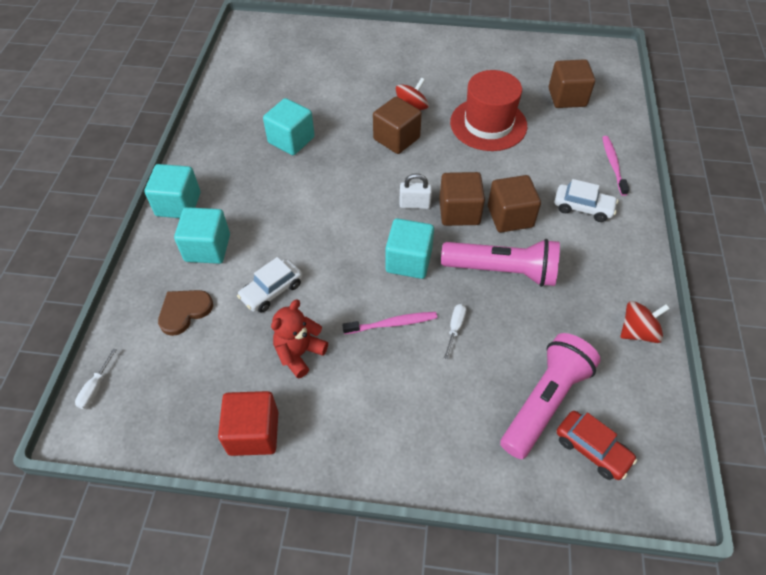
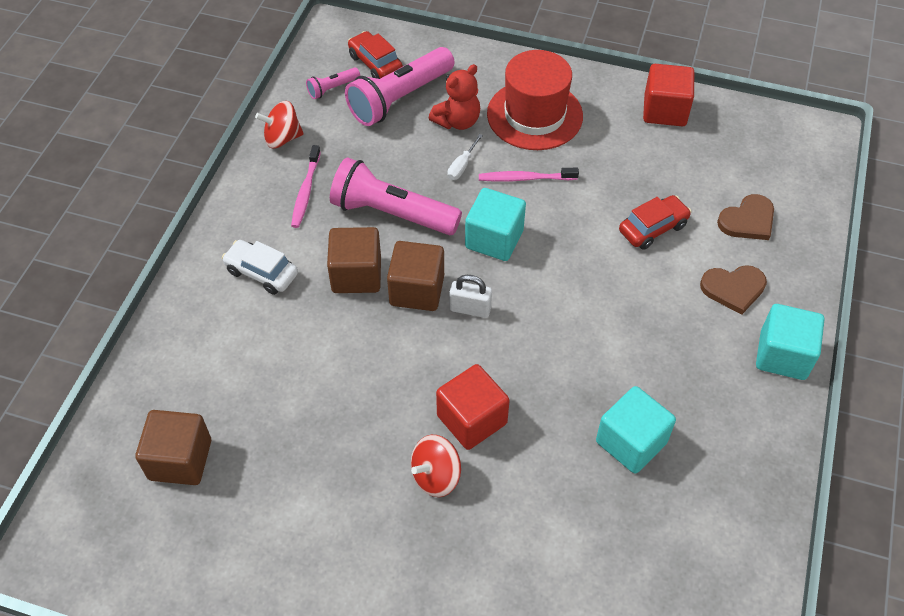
camera: 170 degrees left, 0 degrees up
(95, 388) = (821, 163): white screwdriver -> none
(207, 248) = (733, 289): turquoise cube -> brown heart
(272, 291) = (653, 228): white car -> red car
(299, 353) = (623, 165): red teddy bear -> red teddy bear (457, 121)
(396, 138) = (472, 419): brown cube -> red cube
(488, 124) = (326, 425): red hat -> red hat (534, 115)
(613, 165) = (186, 327): pink toothbrush -> pink toothbrush (306, 191)
(621, 403) = (332, 88): none -> pink flashlight

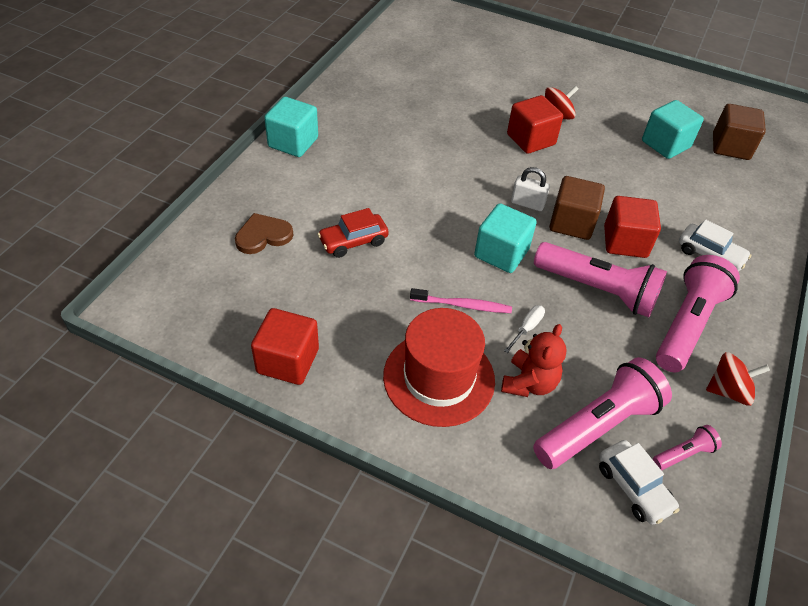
camera: 175 degrees left, 5 degrees down
(306, 191) = (687, 324): pink toothbrush -> pink flashlight
(356, 275) = (625, 242): brown cube -> red cube
(375, 63) = (633, 487): red car -> white car
(457, 121) = (529, 383): red teddy bear -> red teddy bear turned 150 degrees clockwise
(631, 442) = (423, 114): turquoise cube -> turquoise cube (665, 144)
(733, 289) = (306, 187): brown heart -> none

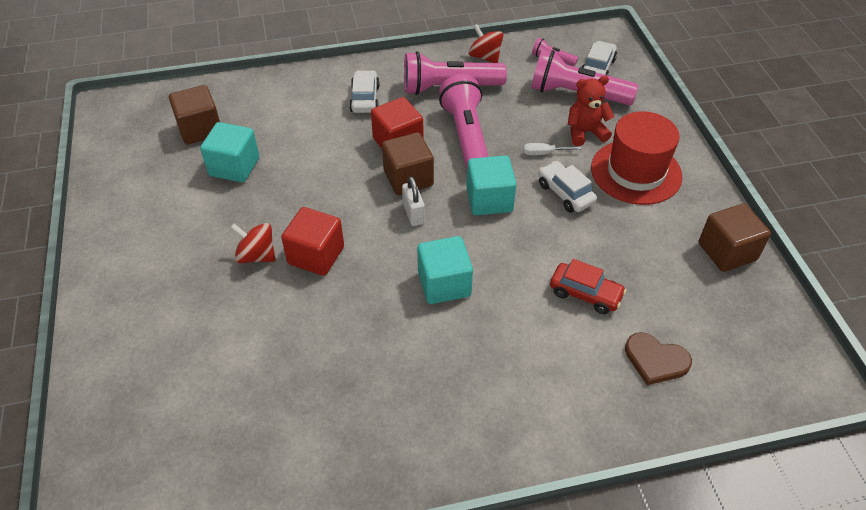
camera: 125 degrees left, 0 degrees up
(288, 361) = (727, 252): red cube -> brown cube
(293, 142) = (520, 443): turquoise cube -> turquoise cube (444, 284)
(462, 305) = (565, 193): pink toothbrush -> white car

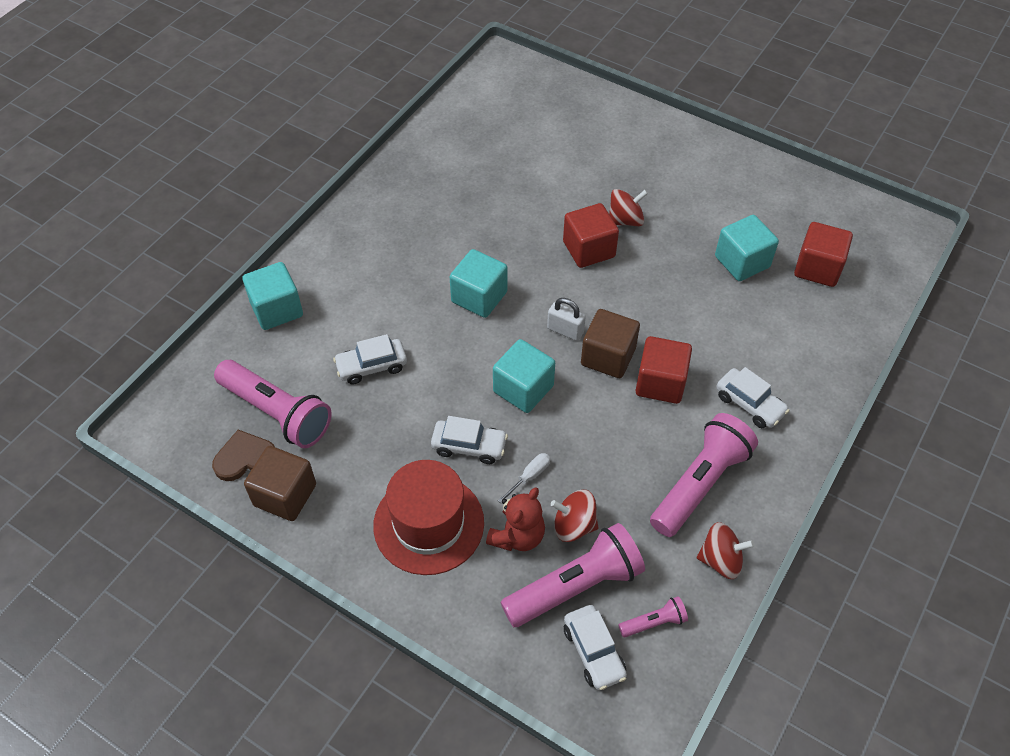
camera: 135 degrees right, 5 degrees up
(200, 129) = (817, 268): brown cube -> red cube
(466, 136) = (615, 437): pink flashlight -> pink flashlight (277, 412)
(546, 116) = (574, 525): none -> red spinning top
(585, 294) = (371, 366): red car -> white car
(628, 408) = (277, 309): none -> turquoise cube
(655, 360) = (281, 354): brown heart -> brown heart (245, 458)

